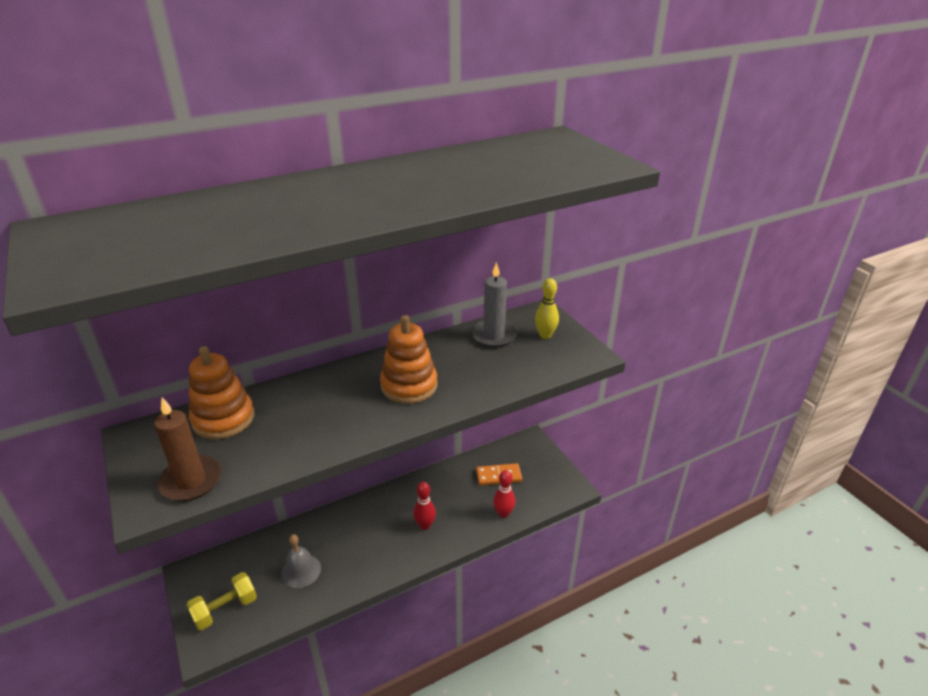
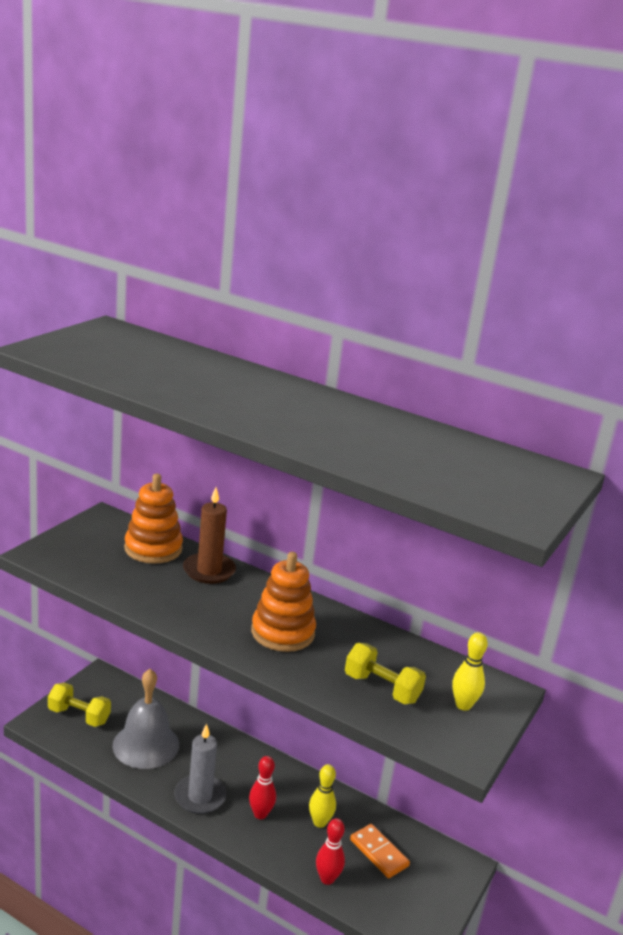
camera: 55 degrees right, 10 degrees down
(191, 481) = (76, 562): brown candle -> brown candle (209, 571)
(301, 570) = (146, 745): grey bell -> grey bell, size x1.59
(454, 495) = (319, 822): none -> yellow bowling pin
(494, 335) = (420, 665): grey candle -> grey candle (200, 796)
(506, 363) = (382, 688): none -> yellow dumbbell

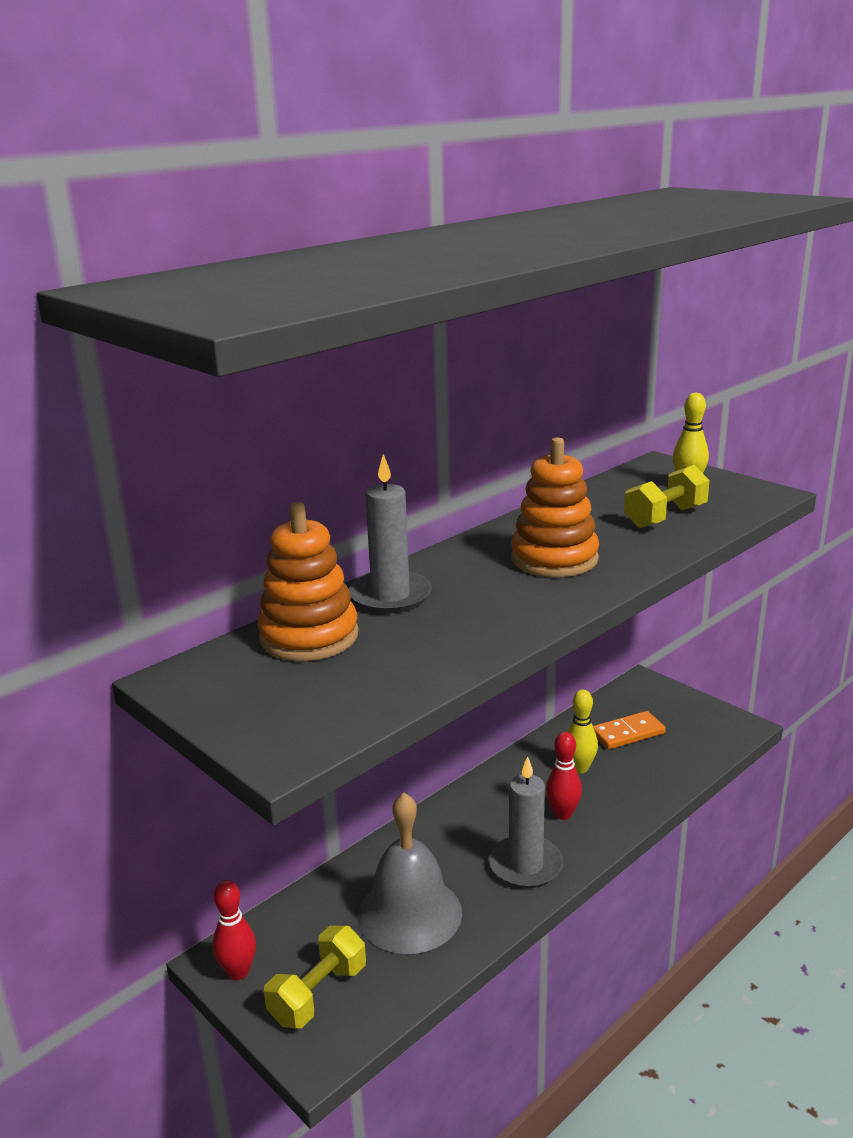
camera: 70 degrees left, 0 degrees up
(209, 571) = (390, 596): brown candle -> grey candle
(327, 879) = (666, 775): red bowling pin -> red bowling pin (238, 972)

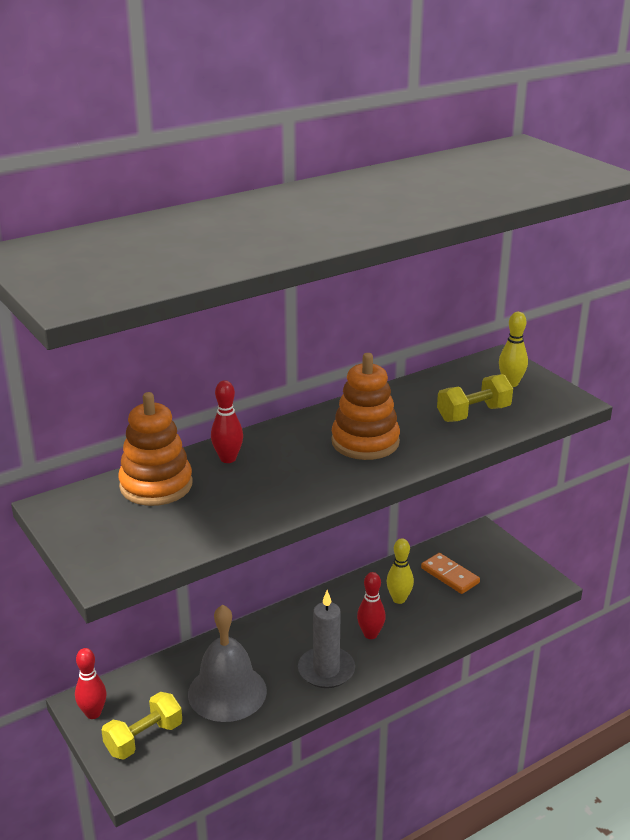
camera: 10 degrees right, 5 degrees up
(390, 596) = (228, 459): grey candle -> red bowling pin
(627, 733) = (450, 575): orange domino -> orange domino turned 60 degrees clockwise

